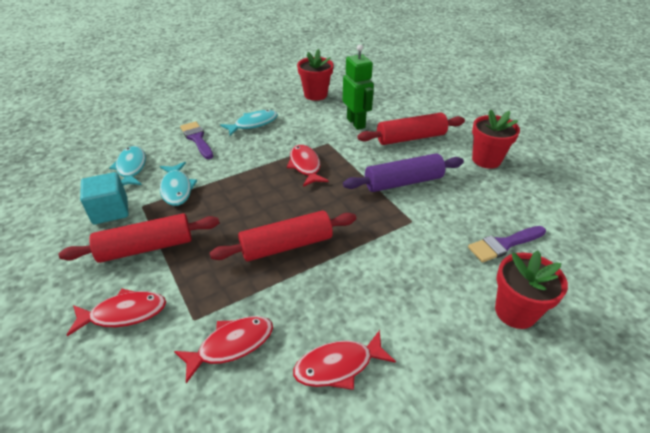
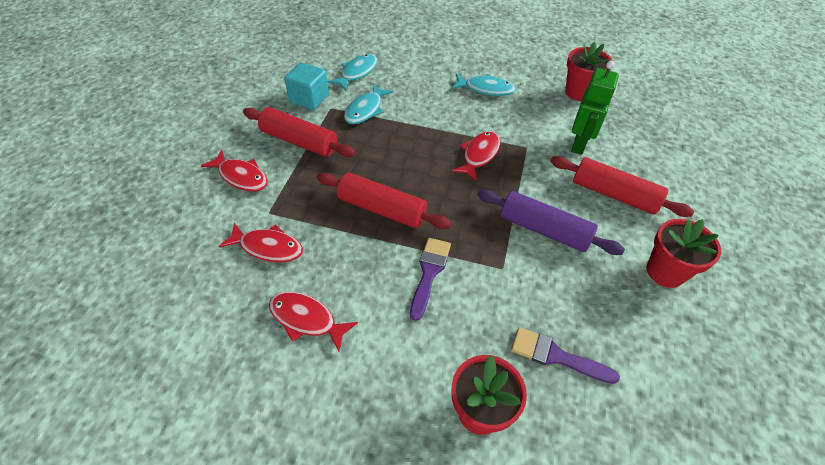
camera: 45 degrees right, 10 degrees up
(197, 139) = (427, 76): purple brush -> purple brush (429, 273)

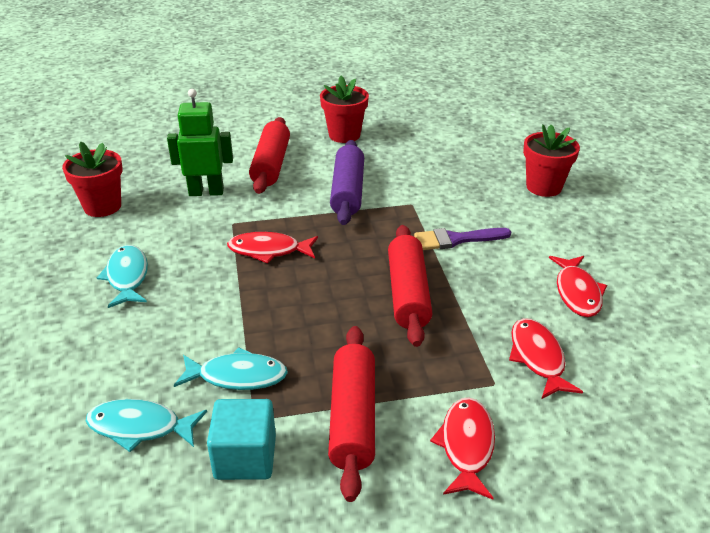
camera: 115 degrees left, 15 degrees down
(556, 356) = (467, 166): purple brush -> none

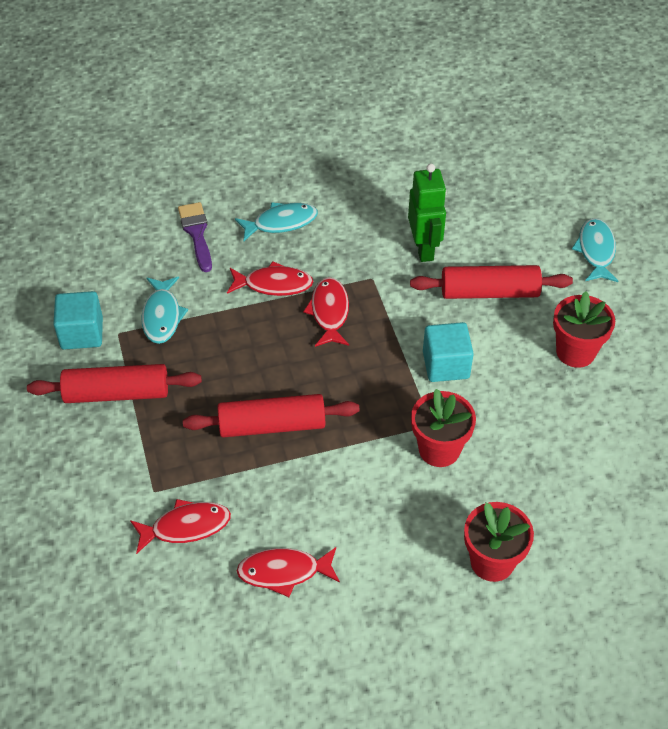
camera: 85 degrees right, 15 degrees up
(102, 206) = (385, 180): red flower pot -> red flower pot (439, 449)
(140, 427) = (111, 270): turquoise fish -> turquoise fish (596, 251)
(347, 192) = (446, 365): purple rolling pin -> turquoise cube
(456, 239) = (366, 466): purple brush -> purple brush (196, 233)
(466, 446) = (86, 468): red fish -> red fish (274, 284)

